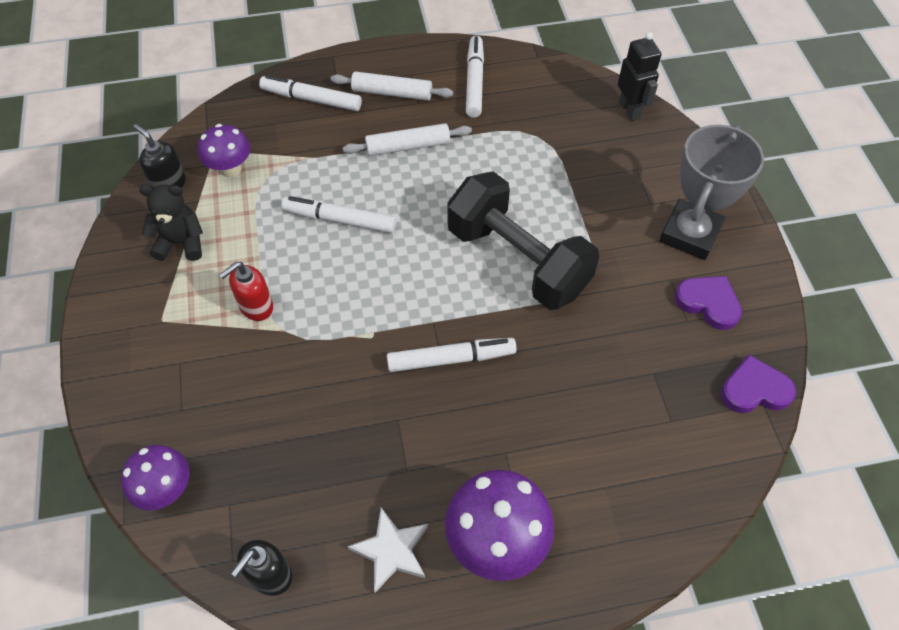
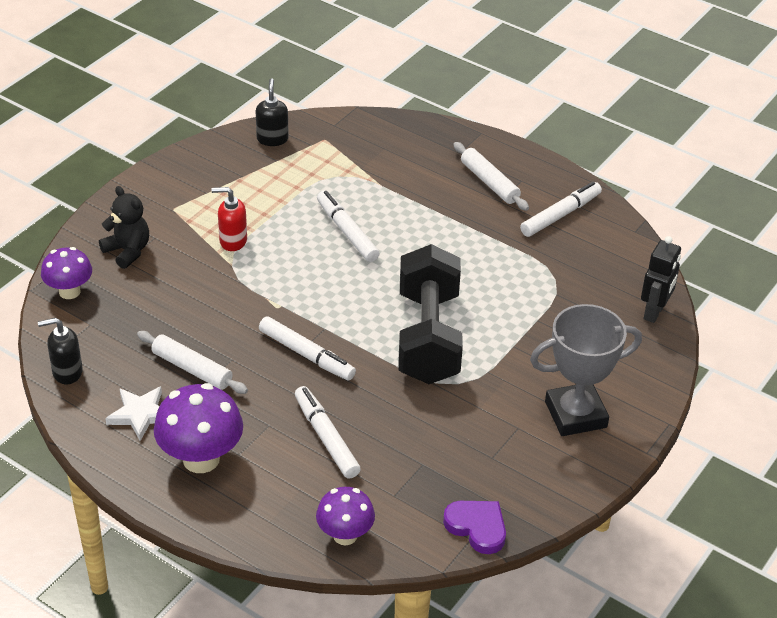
camera: 45 degrees right, 15 degrees down
(181, 243) = (237, 176): black teddy bear -> black teddy bear (127, 251)
(230, 169) = (320, 156): purple mushroom -> purple mushroom (345, 535)
(311, 99) = (428, 150): white marker -> white marker (326, 437)
(408, 146) = (453, 221): white rolling pin -> white rolling pin (192, 369)
(708, 303) = (523, 460): purple heart -> none

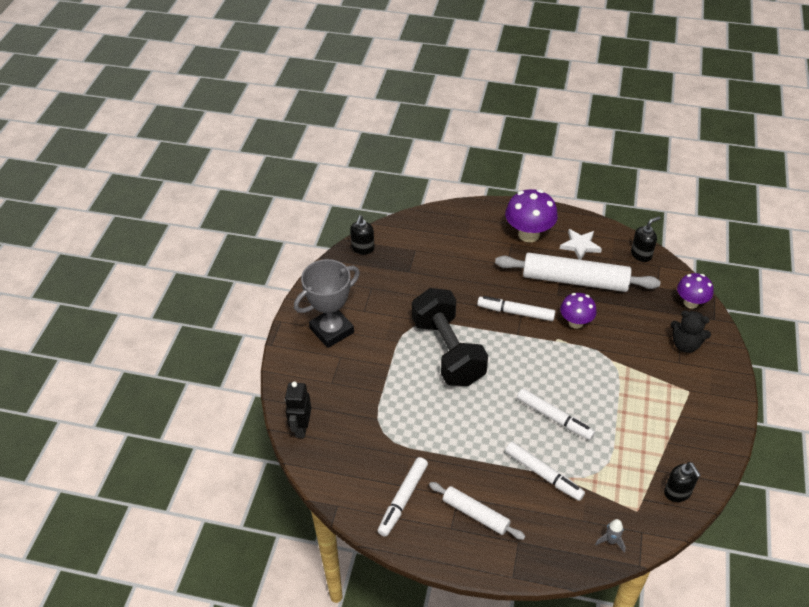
camera: 160 degrees right, 5 degrees up
(192, 369) = (575, 280): white rolling pin -> white rolling pin, size x1.81
(233, 241) = (625, 379): red soap dispenser -> none
(326, 437) = (470, 267): white marker -> white marker (543, 474)
(345, 535) = (429, 223): purple mushroom -> purple mushroom (575, 322)
(369, 128) = (611, 541): none -> grey rocket
(477, 527) = (363, 248): purple heart -> black soap dispenser

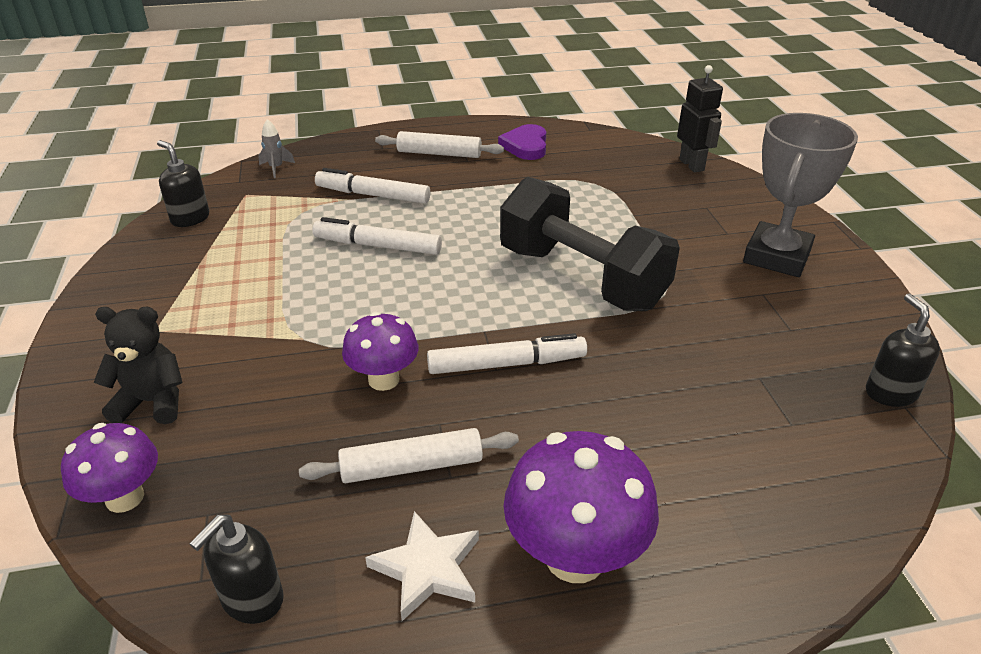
camera: 155 degrees right, 10 degrees down
(403, 499) = (526, 146): white marker -> purple heart
(575, 280) = (411, 466): white rolling pin -> white rolling pin, size x0.55

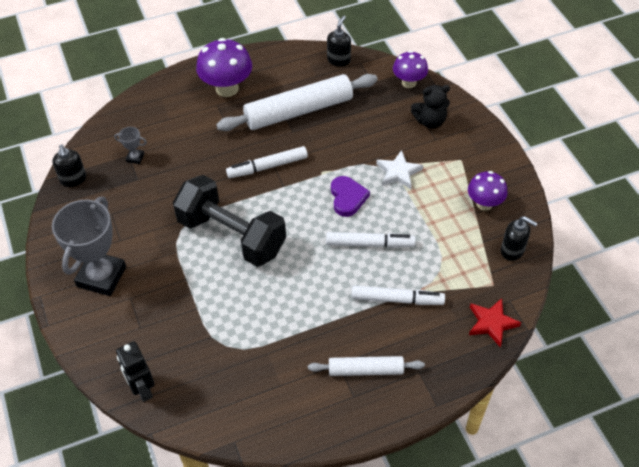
camera: 170 degrees right, 15 degrees up
(276, 168) = (491, 323): grey rocket -> red star
(383, 379) = (327, 149): purple mushroom -> purple mushroom (484, 204)
(411, 466) = (299, 111): white rolling pin -> white rolling pin, size x1.81
(427, 568) = (281, 77): white star -> white star (398, 172)
(526, 146) = (291, 397): purple heart -> purple heart (347, 198)
(775, 416) = (135, 158): none -> grey trophy

